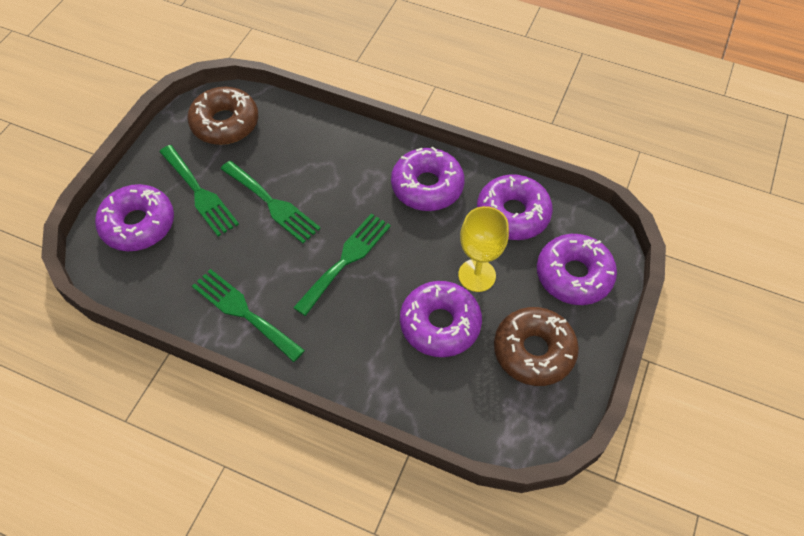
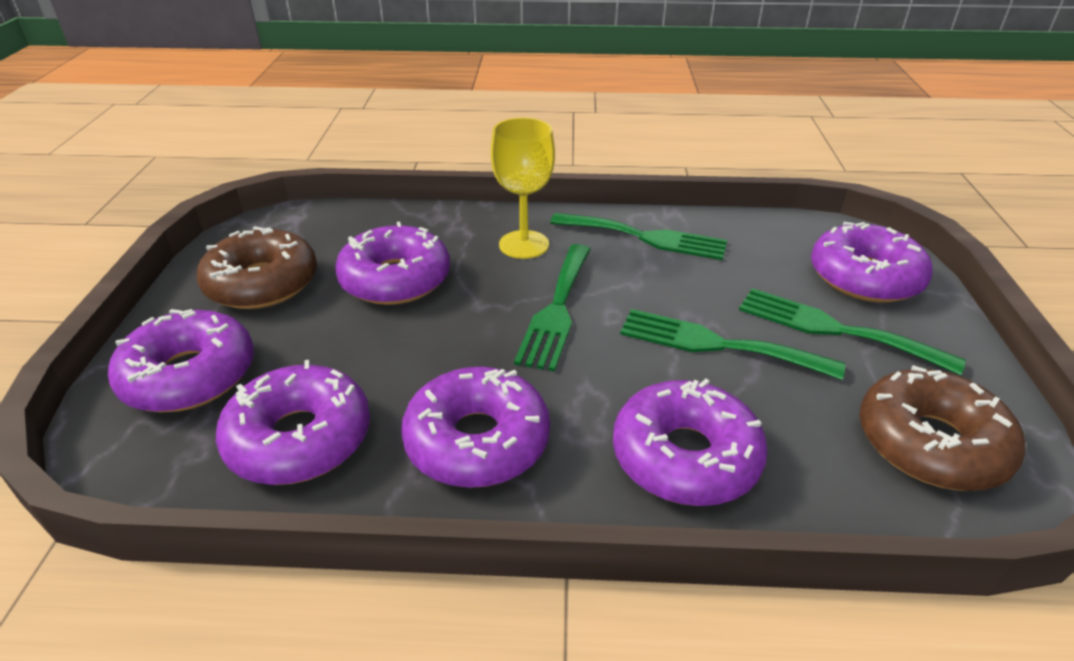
camera: 160 degrees right, 20 degrees down
(336, 150) = (685, 456): none -> purple donut
(477, 275) = (353, 338): yellow goblet -> yellow goblet (524, 244)

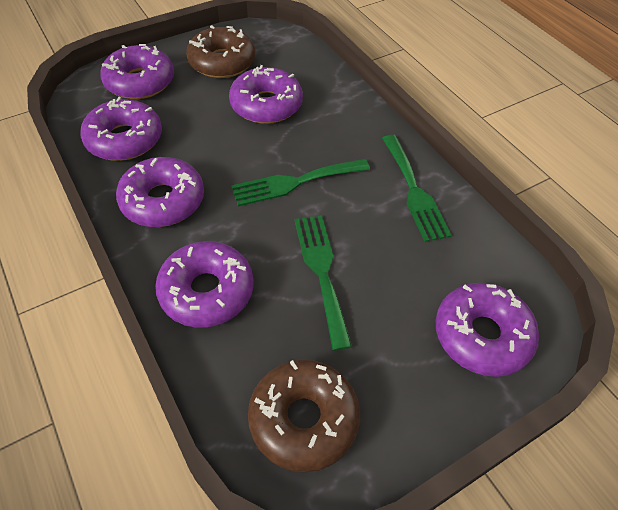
camera: 55 degrees right, 15 degrees up
(524, 244) = (348, 138): yellow goblet -> none
(834, 329) = (393, 332): green fork -> none

